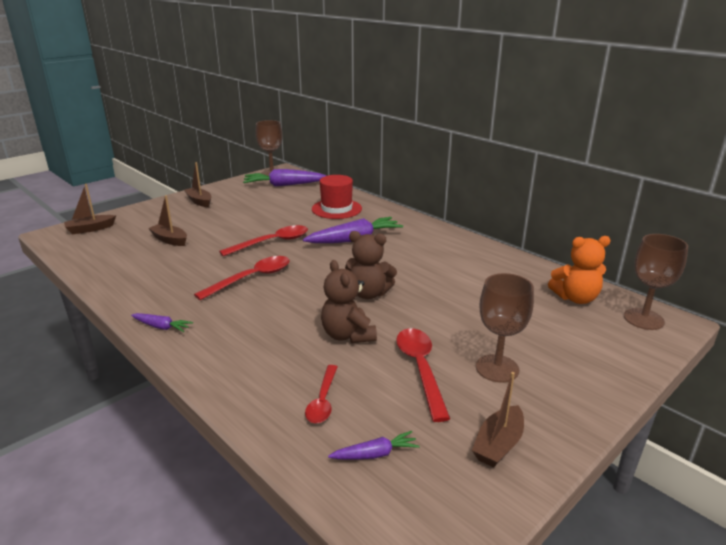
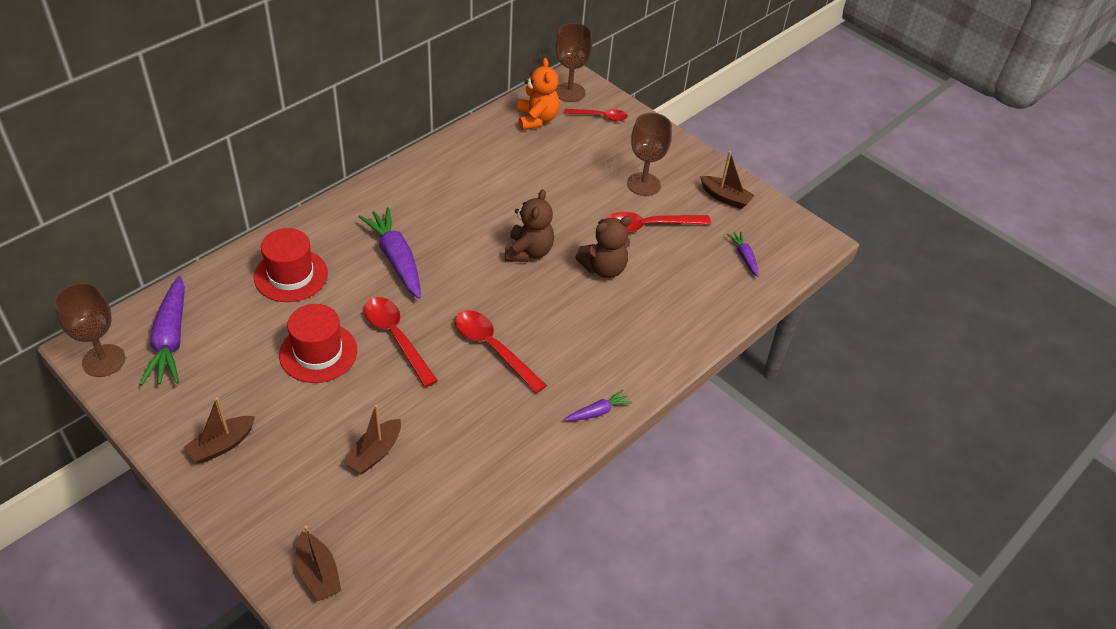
camera: 95 degrees left, 20 degrees up
(161, 327) = (597, 412): purple carrot -> purple carrot turned 45 degrees clockwise
(264, 220) = (318, 352): none -> red hat
(323, 400) = (694, 284): red spoon -> red spoon (600, 117)

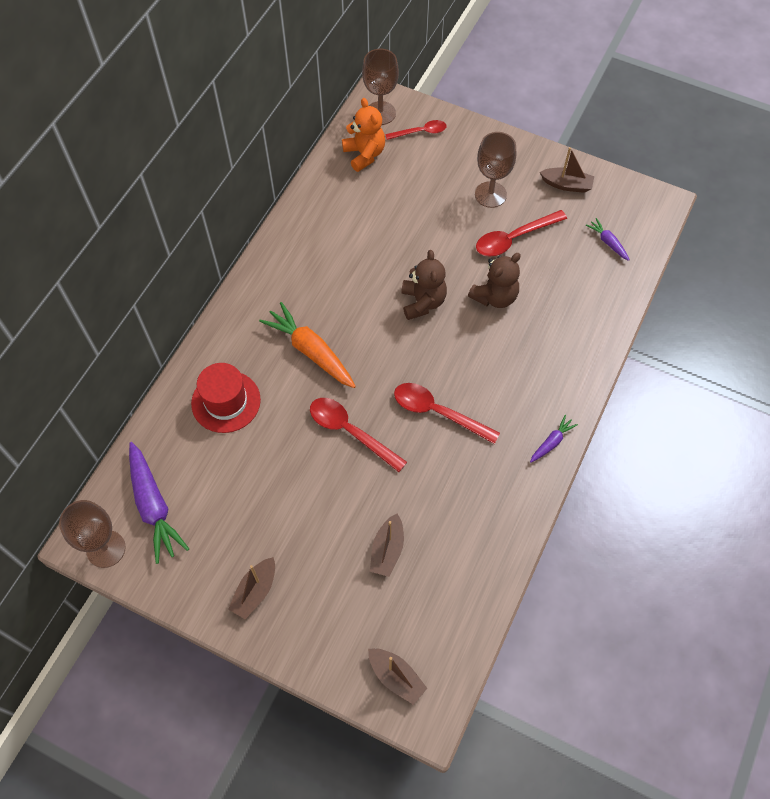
camera: 15 degrees left, 15 degrees up
(318, 352) = (290, 471): red hat -> none
(396, 259) = (311, 351): purple carrot -> orange carrot

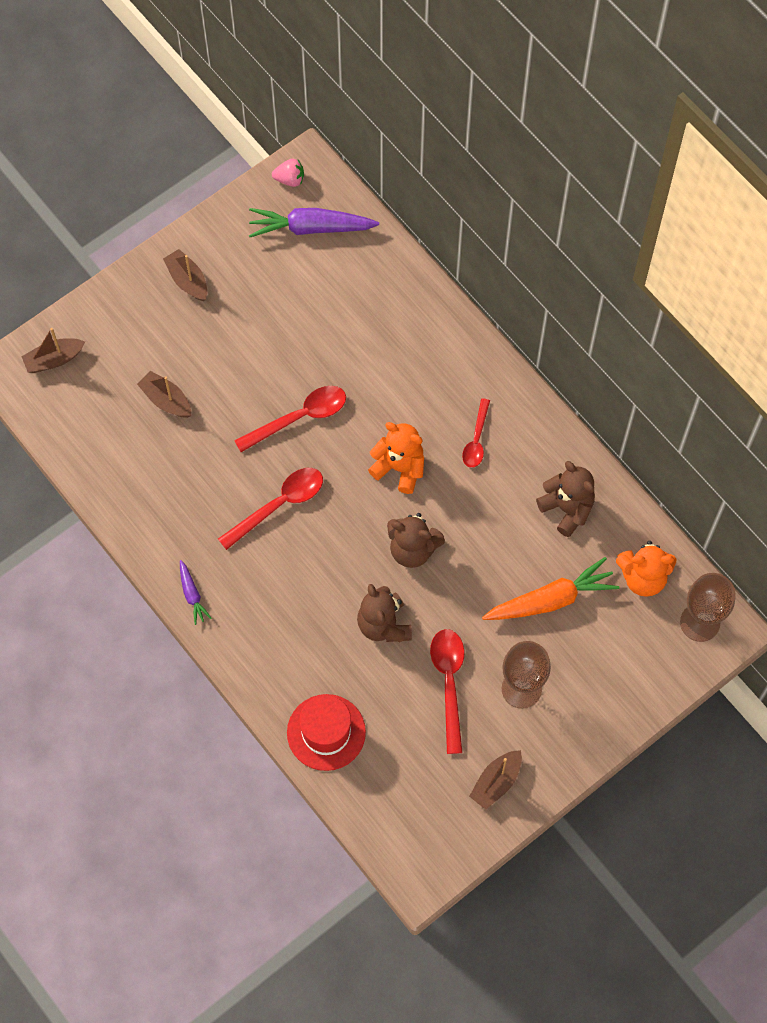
camera: 115 degrees right, 5 degrees up
(106, 549) = (290, 179): brown goblet -> pink strawberry
(226, 401) = (388, 322): red hat -> red hat (326, 732)
(311, 351) = (406, 418): orange carrot -> orange carrot (550, 600)
(334, 216) = (567, 509): none -> brown teddy bear
(358, 338) = (399, 468): none -> orange teddy bear
(420, 132) = (650, 654): red spoon -> red spoon (476, 439)
(608, 242) = (394, 783): purple carrot -> none

